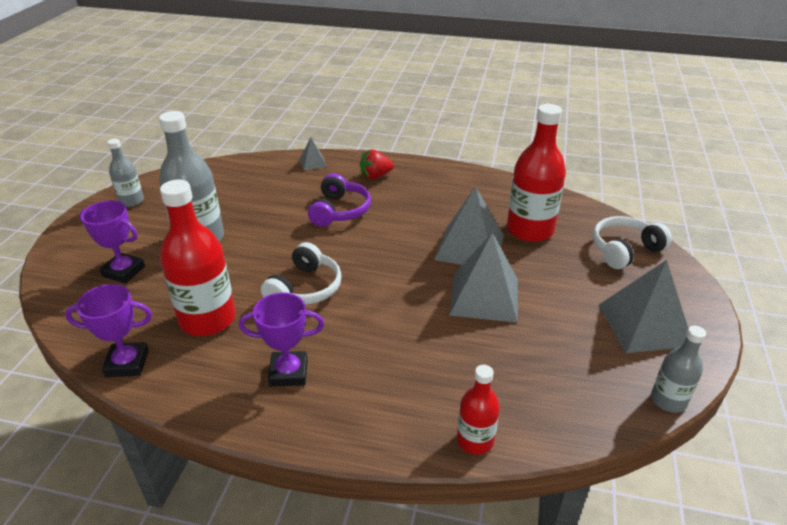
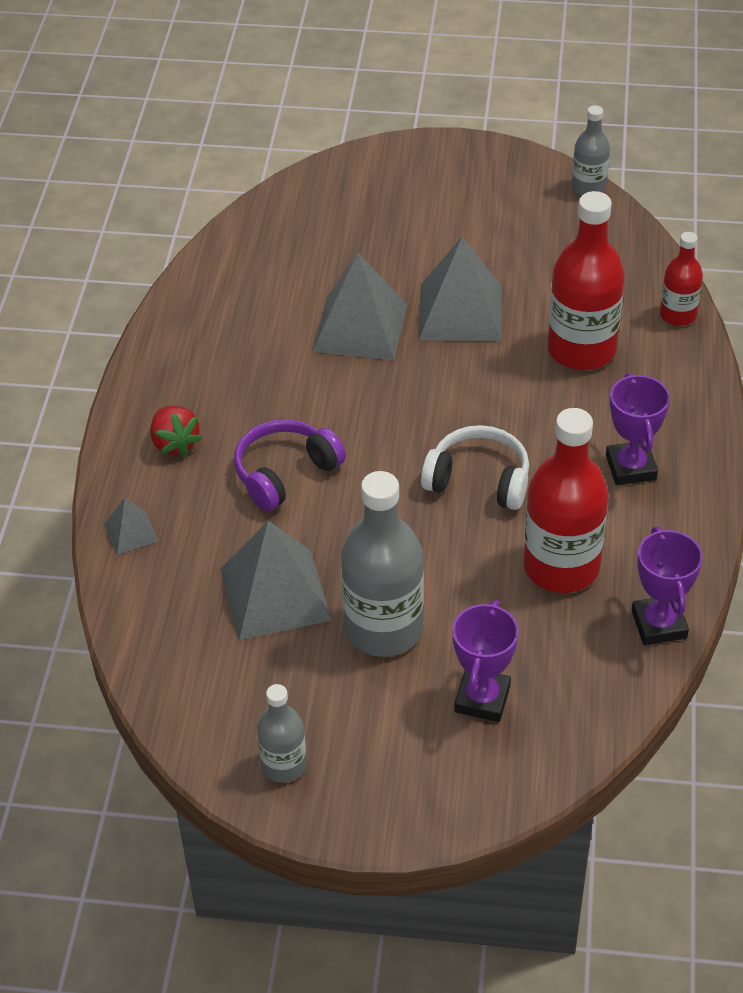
camera: 95 degrees left, 10 degrees up
(339, 211) = (285, 473): purple headphones -> purple headphones turned 45 degrees counterclockwise
(530, 230) = (311, 271): red bottle -> red bottle (581, 350)
(624, 250) = (345, 192): white headphones -> none
(644, 324) = (482, 191): grey pyramid -> grey pyramid (275, 594)

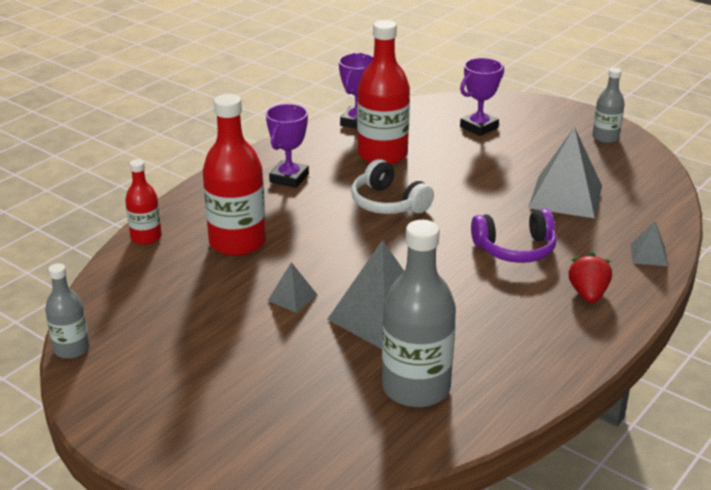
camera: 150 degrees left, 15 degrees down
(383, 629) = (510, 164): grey bottle -> grey bottle (416, 388)
(460, 312) = (292, 297): grey pyramid -> grey pyramid, size x0.48

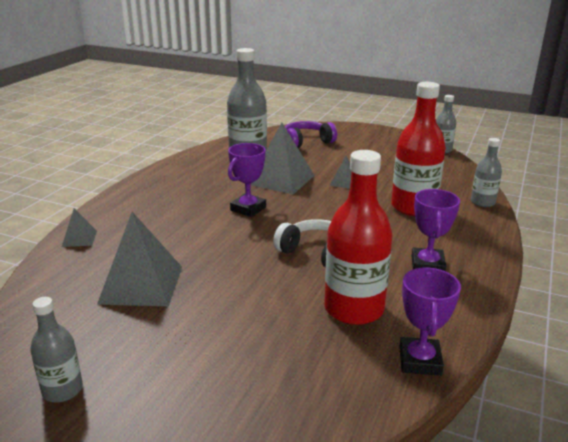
camera: 165 degrees right, 5 degrees down
(146, 237) = (482, 202): red bottle -> grey bottle
(479, 127) = (249, 380): purple trophy -> purple trophy (248, 209)
(515, 249) = (194, 229): purple headphones -> purple headphones (306, 142)
(588, 294) = (140, 206): red strawberry -> none

